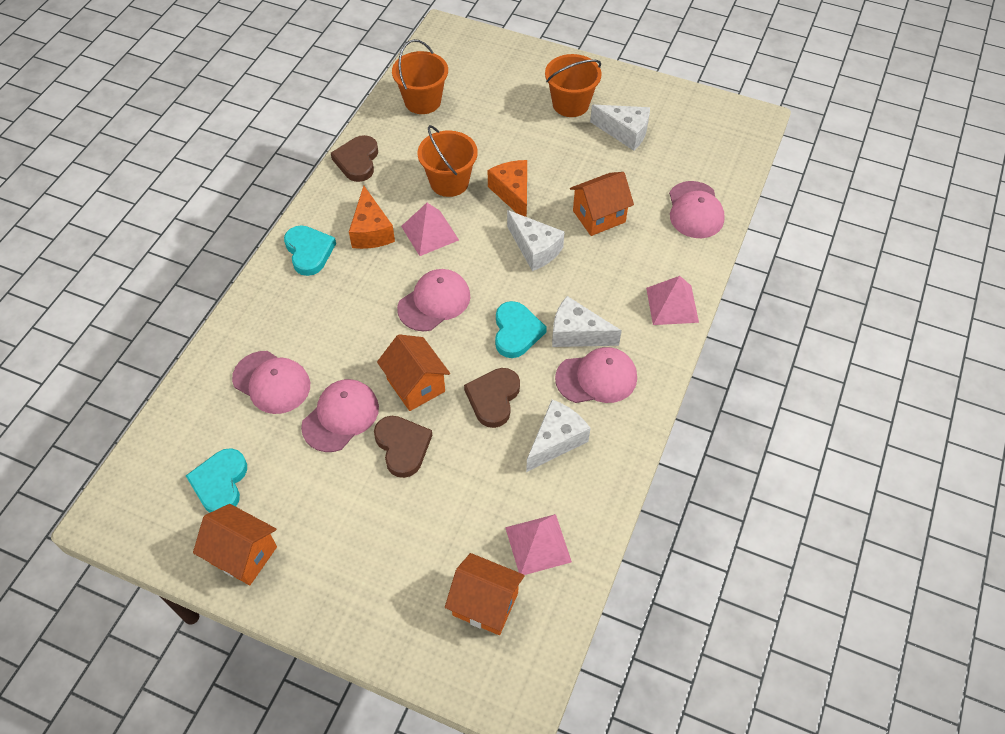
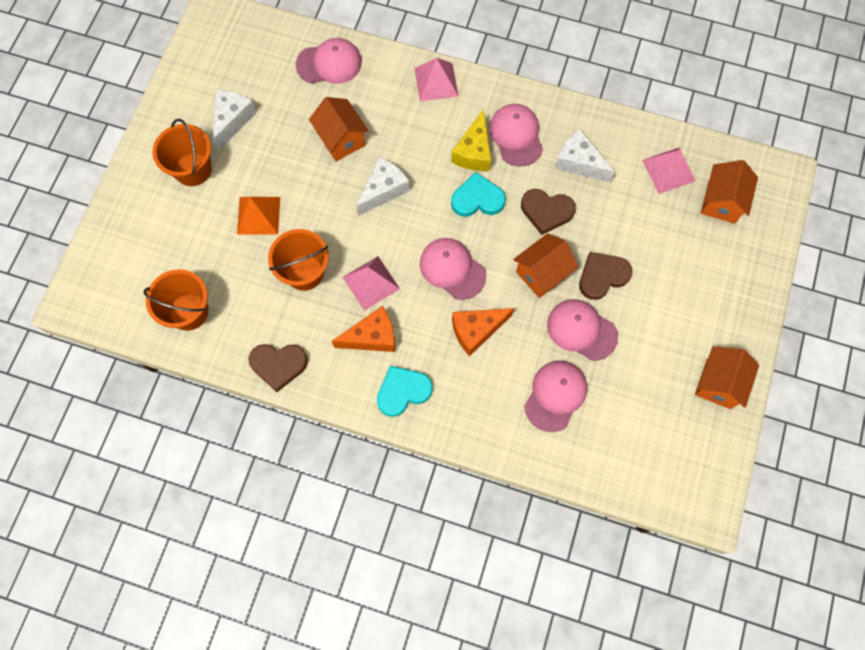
camera: 95 degrees left, 15 degrees up
(220, 483) = (660, 417): turquoise heart -> none
(513, 194) = (317, 213): orange cheese -> orange cheese (476, 331)
(516, 150) = (258, 215): none -> orange pyramid
(577, 334) = (474, 152): white cheese -> yellow cheese

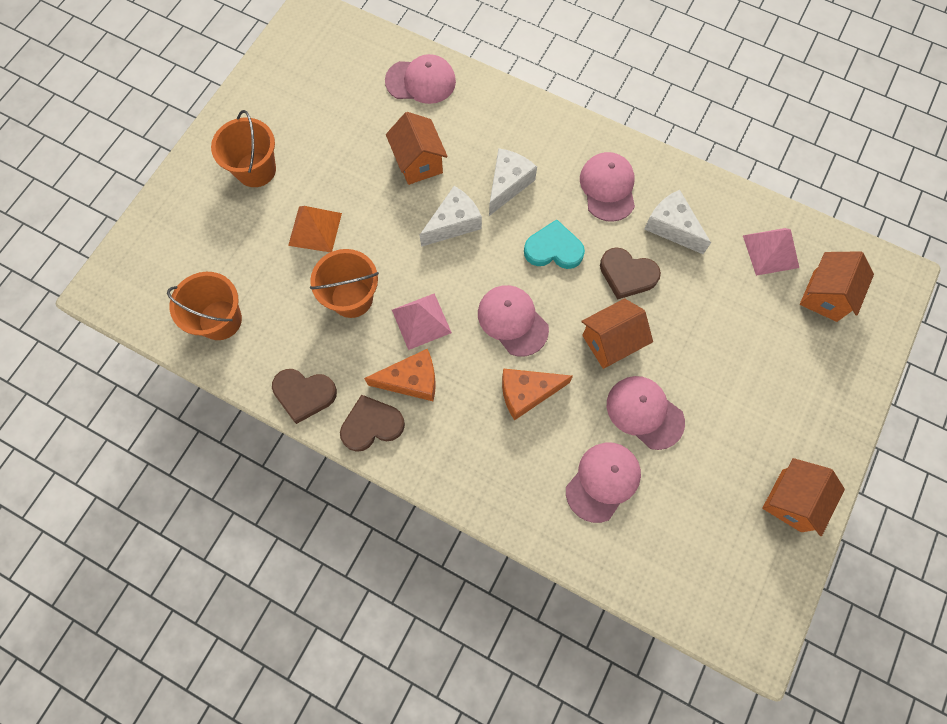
camera: 10 degrees right, 0 degrees up
(232, 120) = (307, 125): white cheese -> white cheese (508, 185)
(403, 391) = (434, 447): turquoise heart -> none
(436, 82) = (531, 117): pink pyramid -> none
(474, 152) = (558, 198): yellow cheese -> none
(602, 276) = (677, 356): brown heart -> brown heart (371, 425)

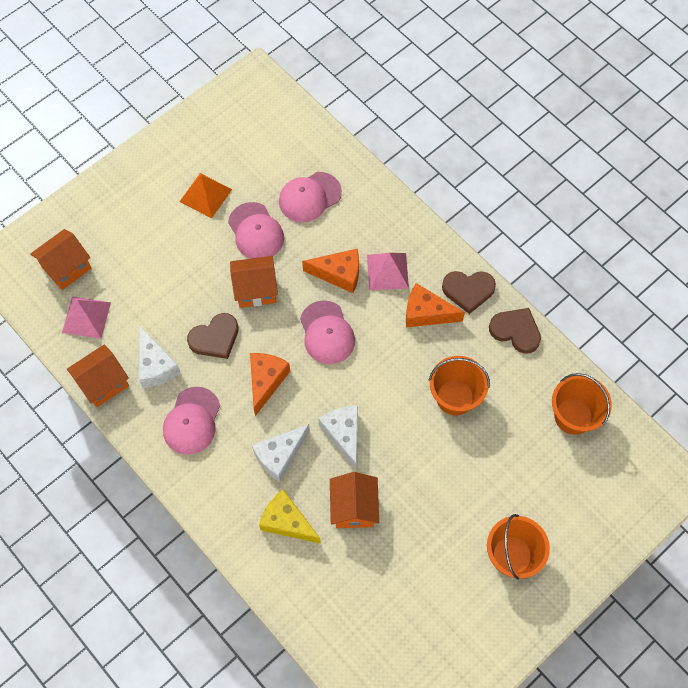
camera: 160 degrees left, 5 degrees down
(315, 229) = (470, 473): orange pyramid -> orange pyramid (205, 195)
(421, 81) = (319, 600): pink cap -> none
(421, 321) = (402, 358): pink pyramid -> pink pyramid (387, 271)
(453, 223) = (343, 435): white cheese -> white cheese turned 90 degrees clockwise
(476, 131) = (287, 522): none -> yellow cheese
(553, 249) = (266, 381): turquoise heart -> orange cheese
(627, 275) = (215, 338): brown heart -> brown heart turned 105 degrees clockwise
(791, 500) = (183, 144): orange house -> orange house (103, 383)

